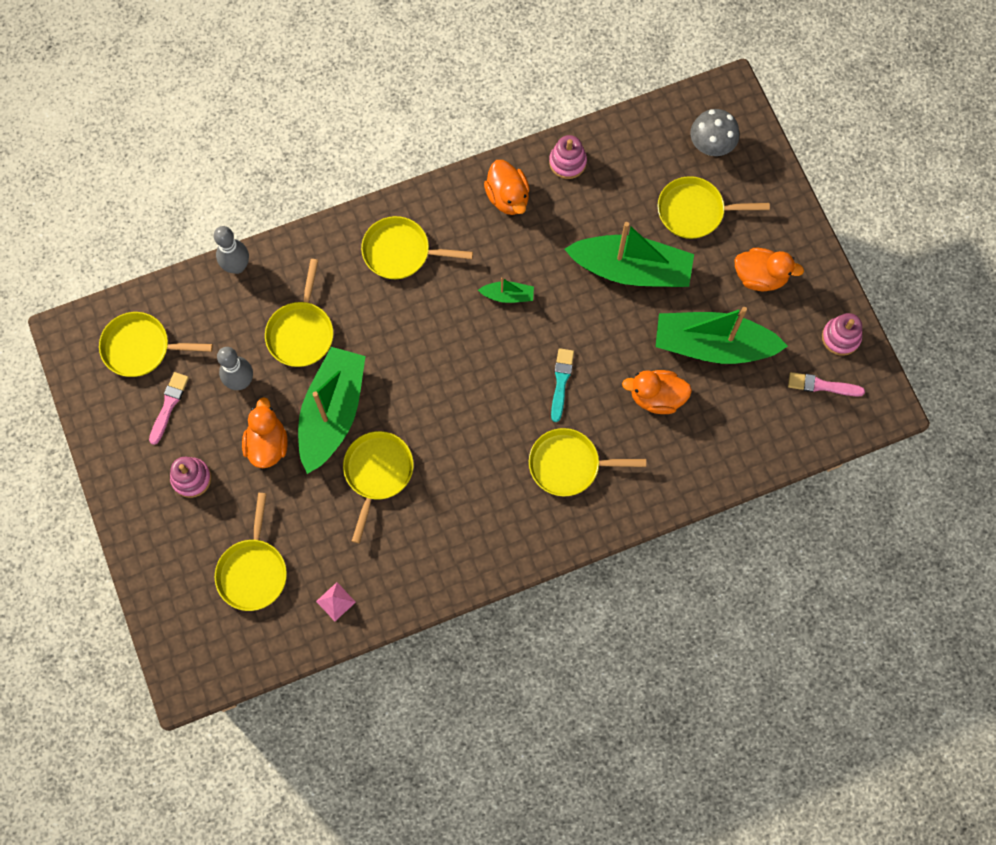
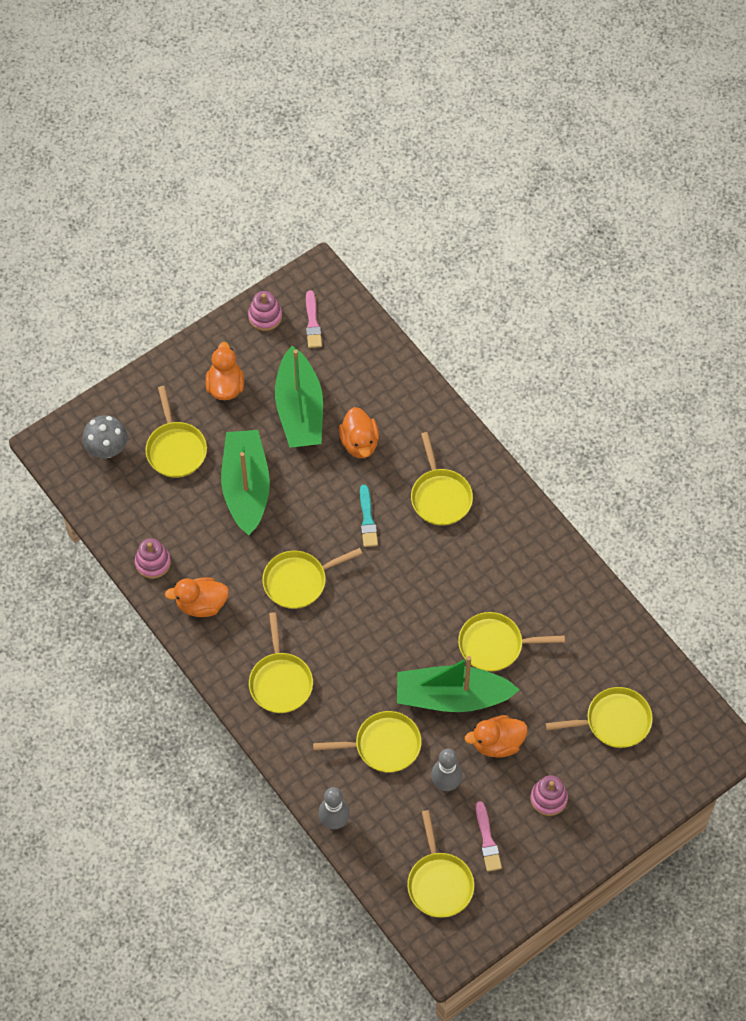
camera: 105 degrees left, 10 degrees down
(169, 405) = (487, 840): pink brush -> pink brush turned 105 degrees counterclockwise
(336, 601) = (617, 647): pink pyramid -> none
(508, 197) = (201, 604): orange duck -> orange duck turned 150 degrees counterclockwise
(508, 295) = (298, 581): green boat -> yellow pan
(561, 382) = (367, 519): turquoise brush -> turquoise brush turned 90 degrees counterclockwise

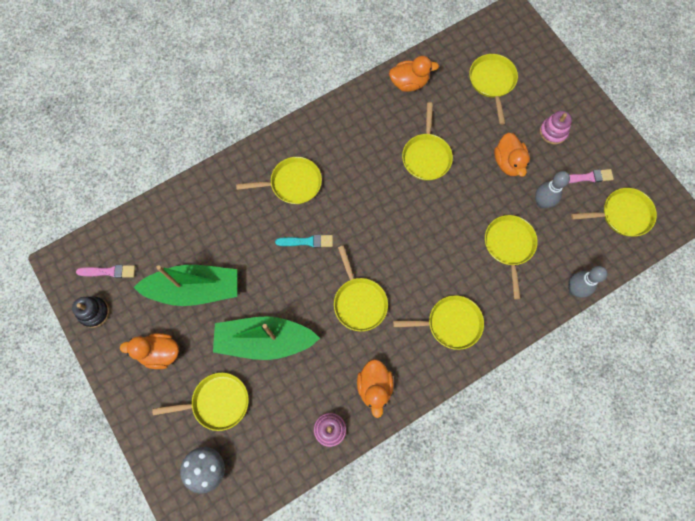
camera: 85 degrees left, 10 degrees up
(265, 316) = (94, 312): pink stacking toy -> black stacking toy
(359, 443) = (234, 242): orange duck -> orange duck (409, 83)
(452, 697) = (469, 191): green boat -> none

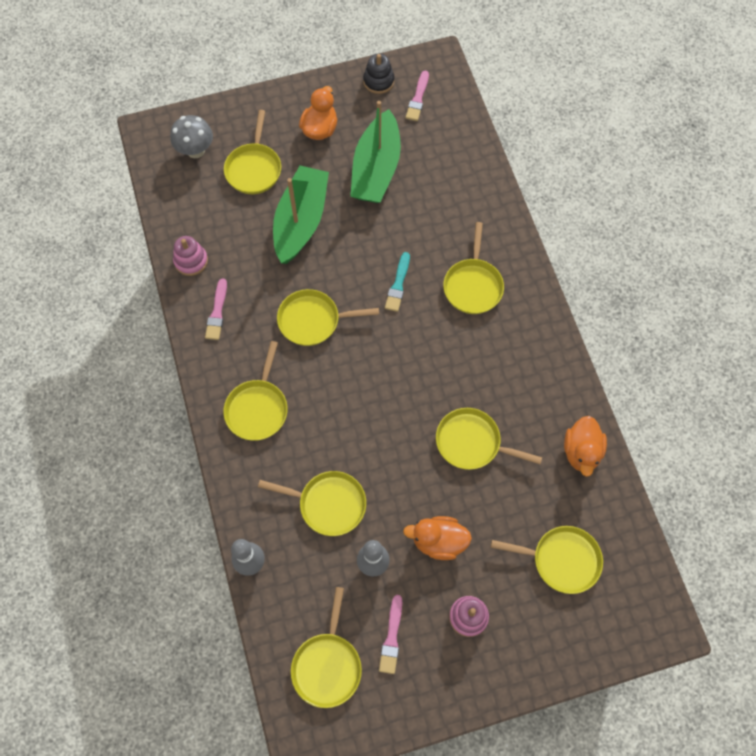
camera: 105 degrees right, 5 degrees down
(374, 387) = (217, 312): orange duck -> pink brush

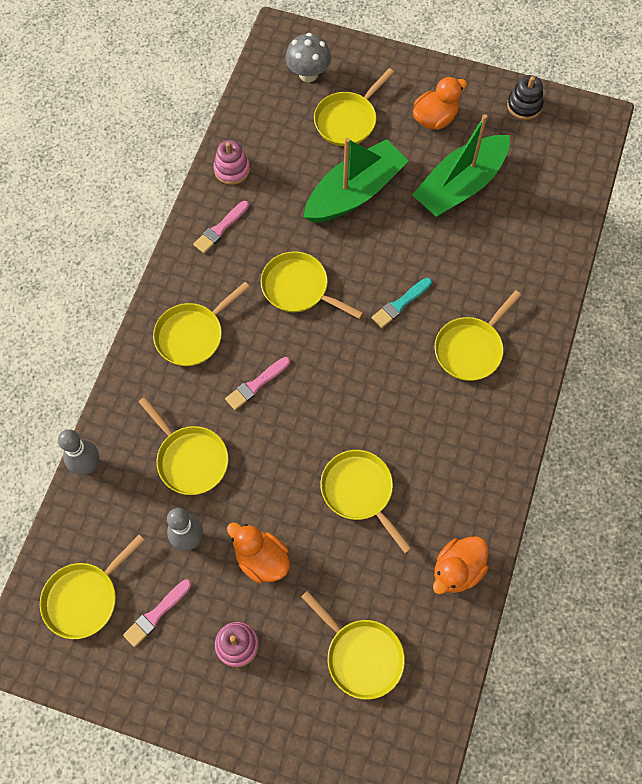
camera: 35 degrees right, 0 degrees up
(418, 98) = (550, 143): pink brush -> pink brush (256, 384)

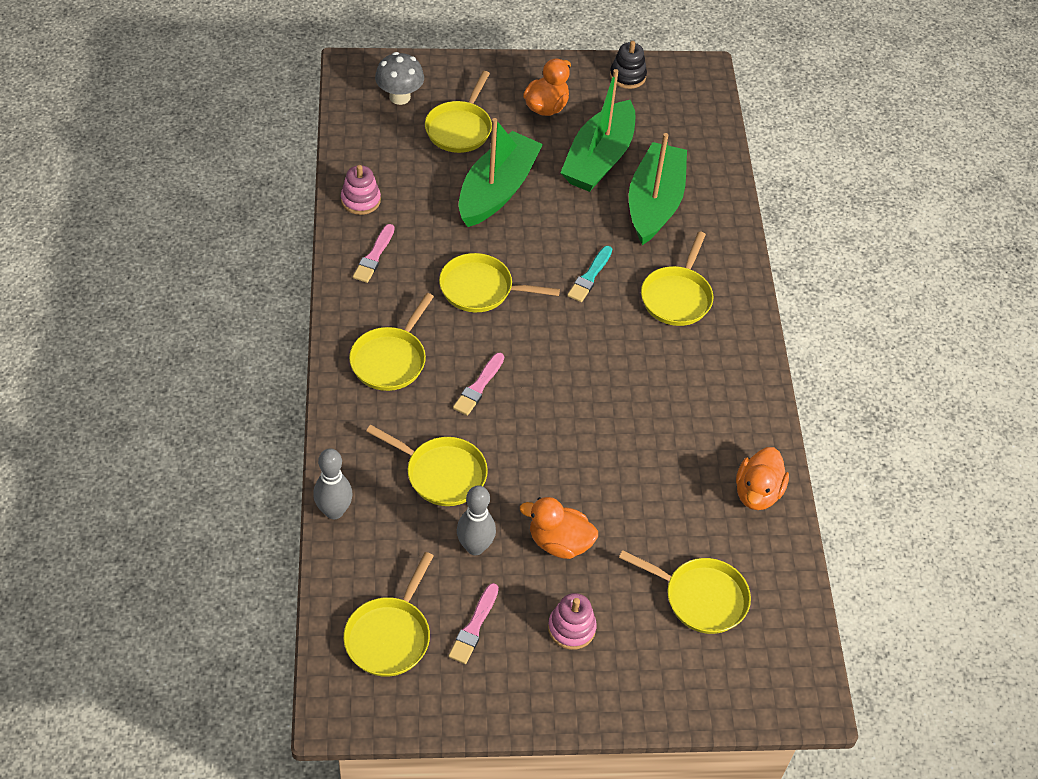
camera: 25 degrees left, 15 degrees down
(359, 491) = (629, 452): yellow pan -> none
(492, 246) = (654, 203): none -> green boat

